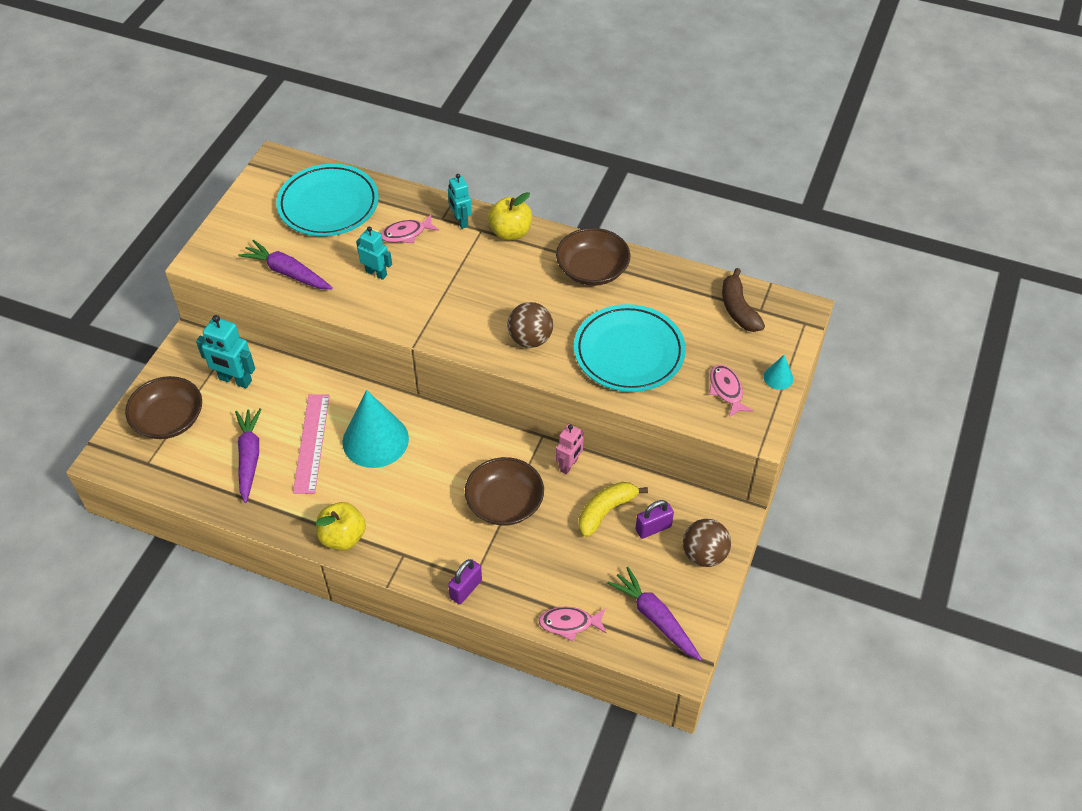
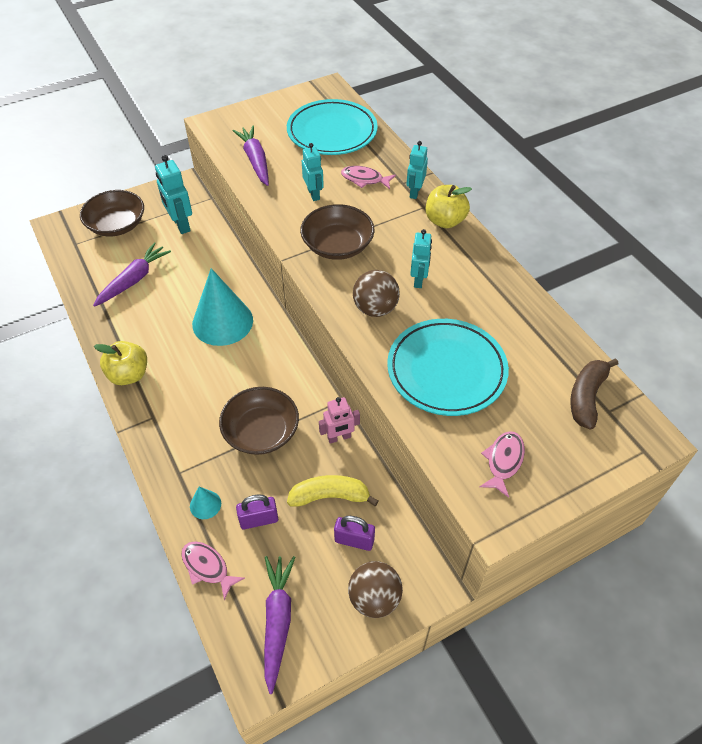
camera: 40 degrees right, 0 degrees up
(311, 443) = (180, 296): pink ruler -> none
(466, 589) = (165, 477): purple padlock -> purple padlock (259, 520)
(539, 295) = (418, 280): none -> turquoise robot
(592, 270) = (483, 286): brown bowl -> brown bowl (337, 245)
(778, 377) = (567, 484): turquoise cone -> turquoise cone (205, 504)

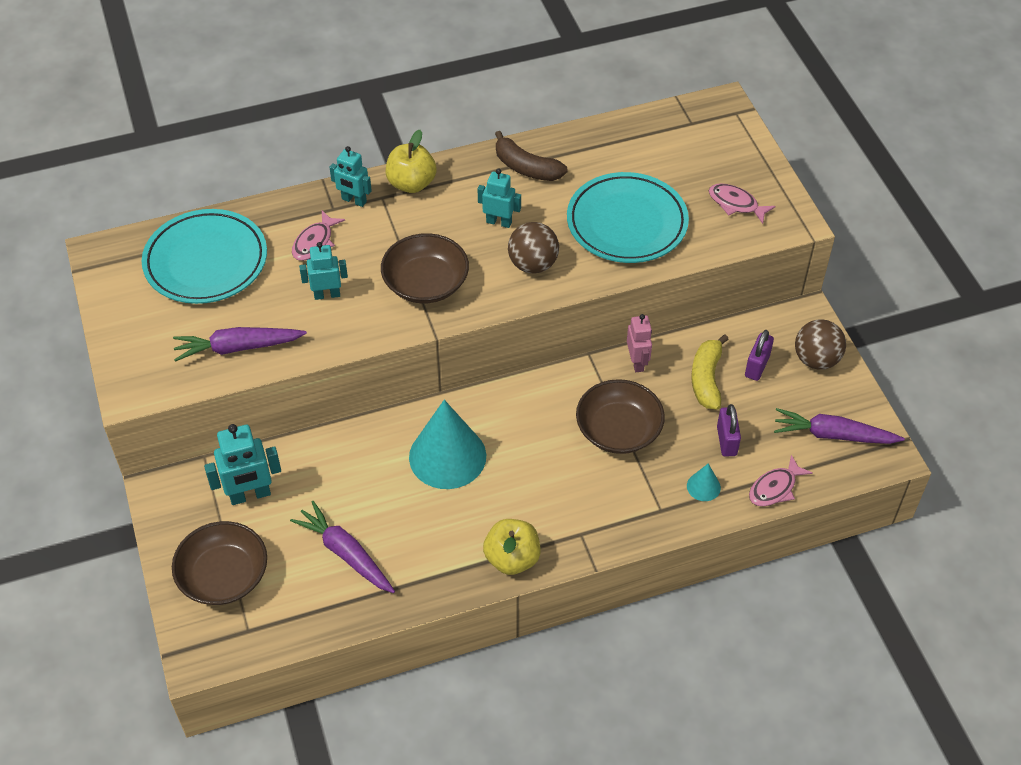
camera: 80 degrees left, 0 degrees up
(586, 397) = (674, 133): brown banana -> brown banana (526, 167)

